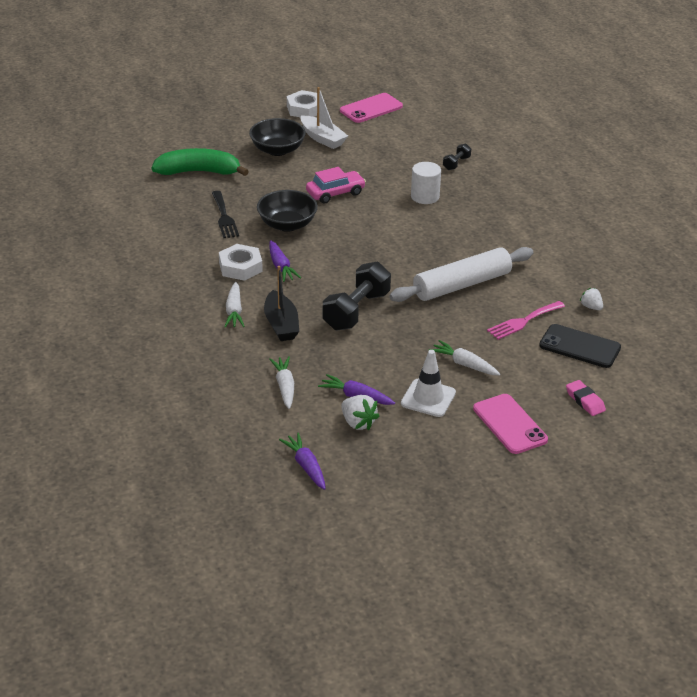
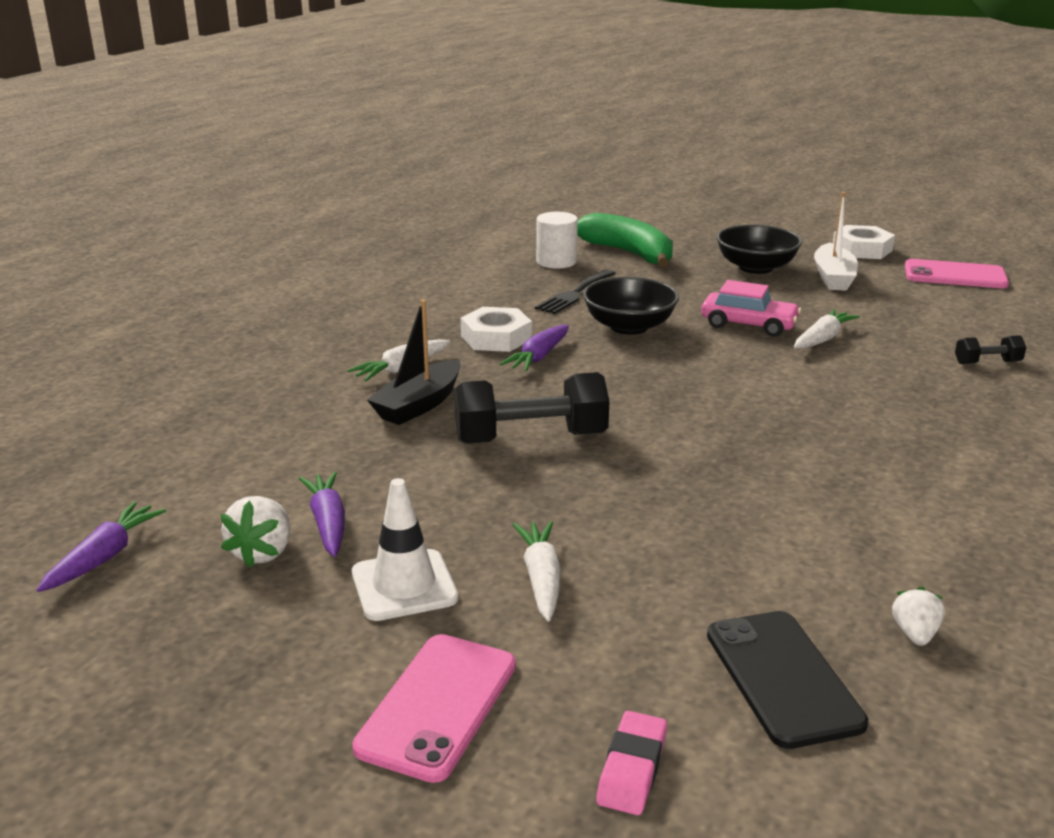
camera: 50 degrees right, 10 degrees down
(284, 387) = (283, 462): white carrot -> white carrot (822, 339)
(425, 196) = (869, 374): white cylinder -> white cylinder (556, 261)
(462, 285) = (734, 486): white rolling pin -> none
(523, 321) = (746, 582): pink fork -> none

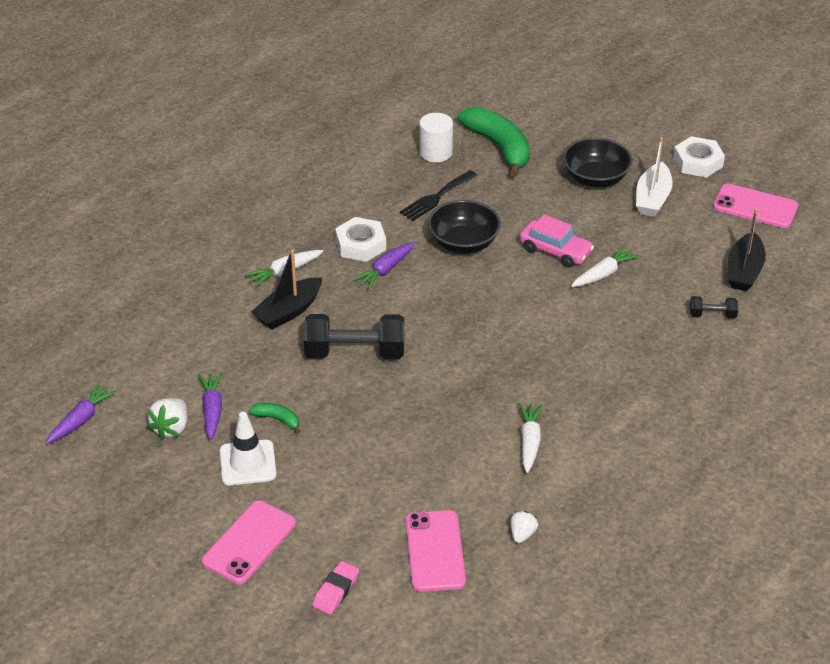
camera: 10 degrees right, 15 degrees up
(438, 524) = (277, 419): none -> green banana
(541, 578) = (327, 468): white carrot -> white carrot (529, 441)
(783, 678) = (435, 551): black phone -> pink phone
(990, 324) = (744, 271): none -> black boat

